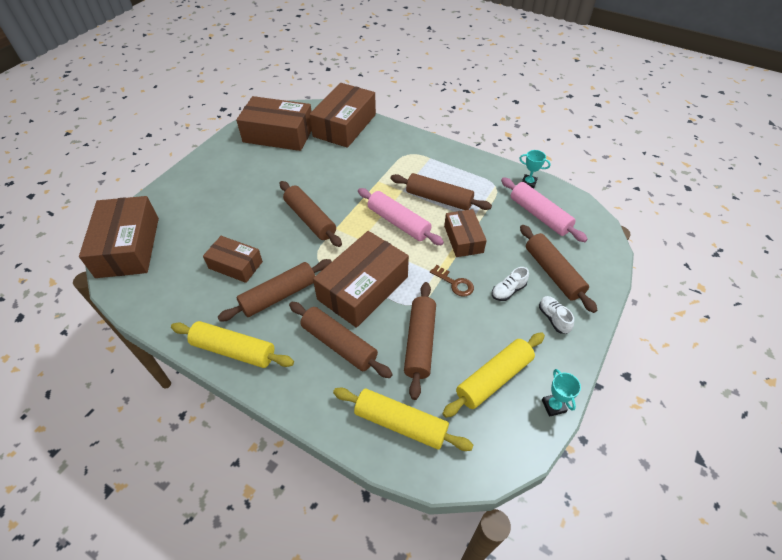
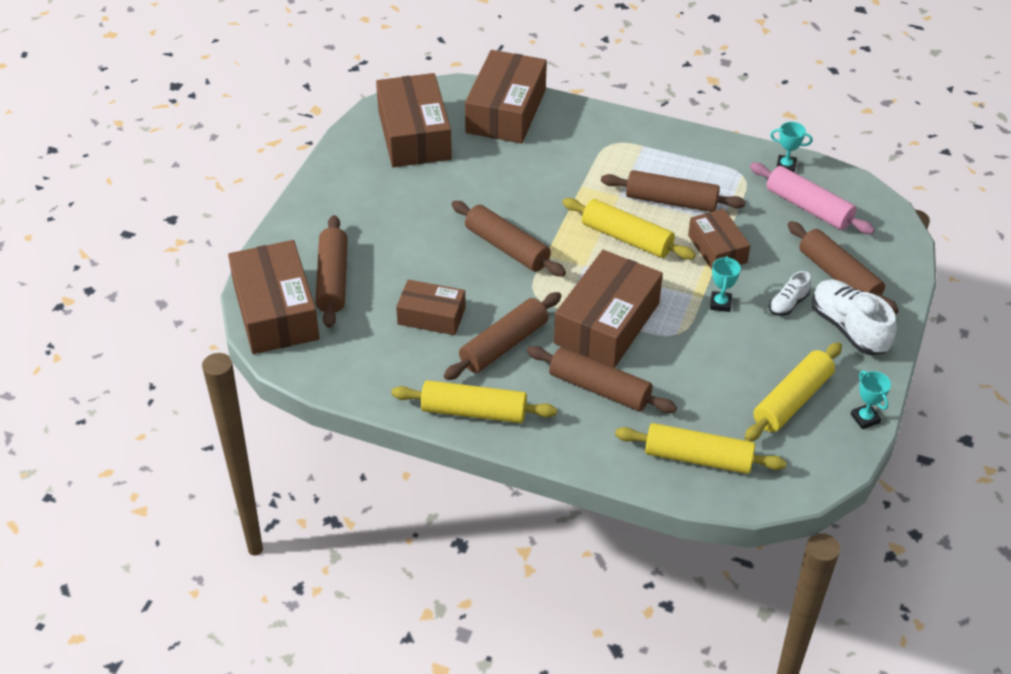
camera: 10 degrees left, 5 degrees down
(278, 134) = (414, 135): brown box -> brown box turned 75 degrees clockwise
(398, 222) = (626, 238): pink rolling pin -> yellow rolling pin
(420, 343) = (696, 375): brown rolling pin -> brown rolling pin (332, 279)
(455, 283) = (720, 304): brown key -> turquoise trophy
(553, 318) = (848, 328): white shoe -> white shoe, size x1.86

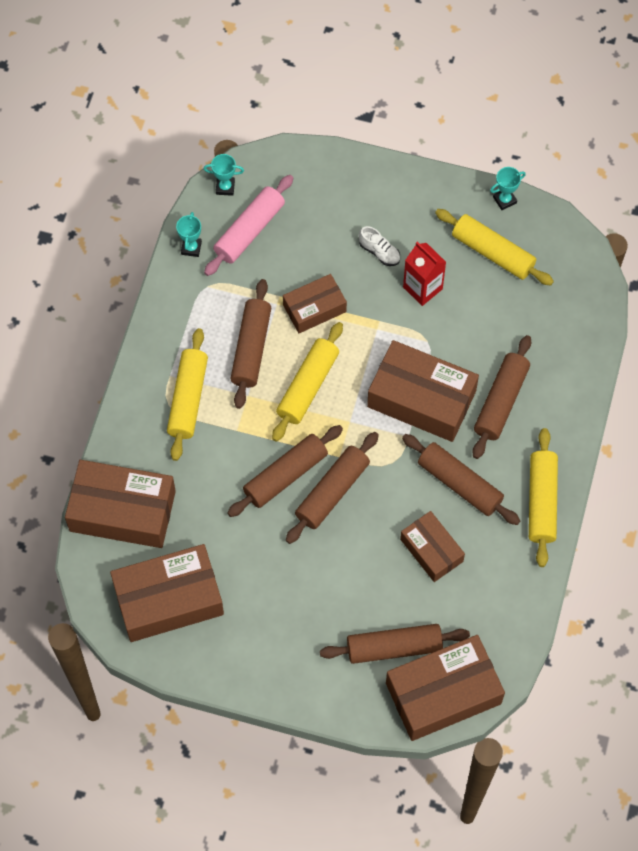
camera: 95 degrees left, 20 degrees up
(431, 316) = (431, 550): brown box -> brown box turned 45 degrees counterclockwise
(698, 458) = (565, 323): yellow rolling pin -> yellow rolling pin (188, 399)
(720, 304) = (385, 306): turquoise trophy -> turquoise trophy (225, 187)
(743, 335) = (422, 288): none -> red carton
(839, 276) = (340, 210): brown rolling pin -> brown rolling pin (285, 475)
(848, 328) = (403, 206): white shoe -> none

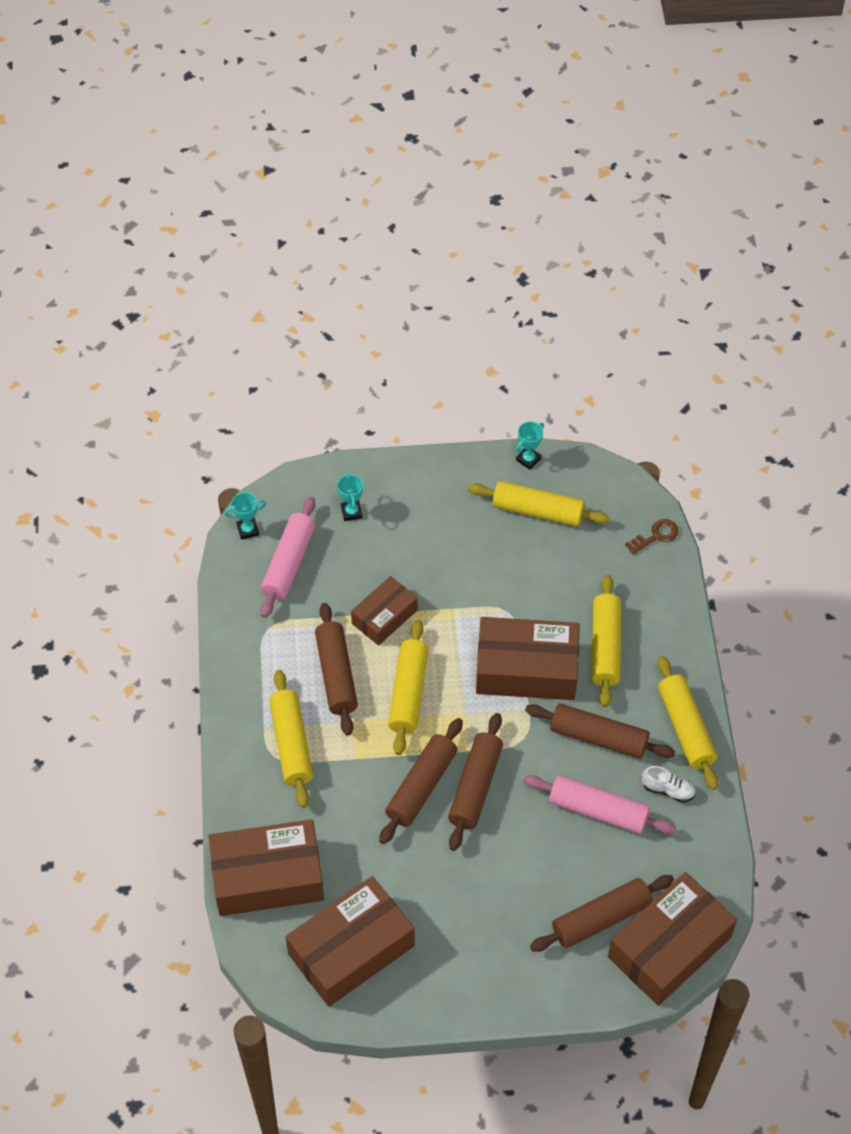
camera: 20 degrees left, 10 degrees down
(191, 248) = (236, 597): turquoise trophy -> turquoise trophy (351, 512)
(379, 252) = (427, 544): white shoe -> white shoe (668, 790)
(422, 288) = (483, 564): red carton -> none
(431, 550) = (598, 811): brown box -> pink rolling pin
(501, 401) = (605, 646): brown rolling pin -> yellow rolling pin
(592, 311) = (656, 536): none -> brown key

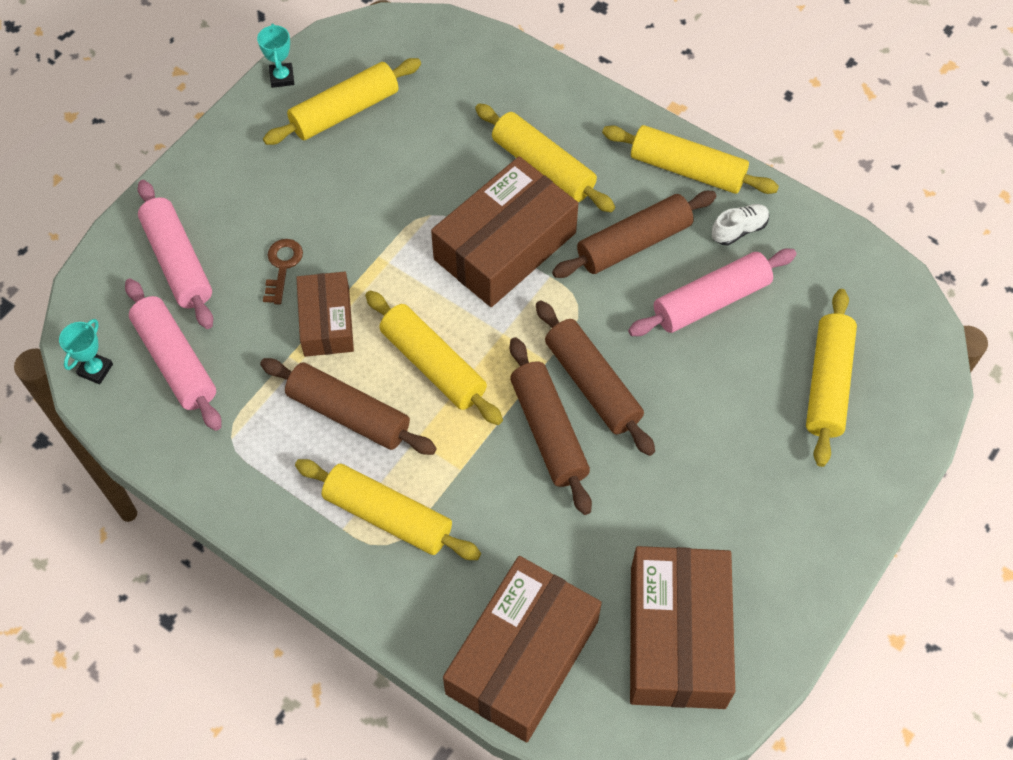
camera: 50 degrees left, 5 degrees up
(351, 512) = (178, 262): turquoise trophy -> pink rolling pin
(601, 918) = (827, 383): brown rolling pin -> yellow rolling pin
(656, 536) = (467, 44): brown key -> brown key (282, 266)
(669, 947) = (903, 350): brown box -> none

